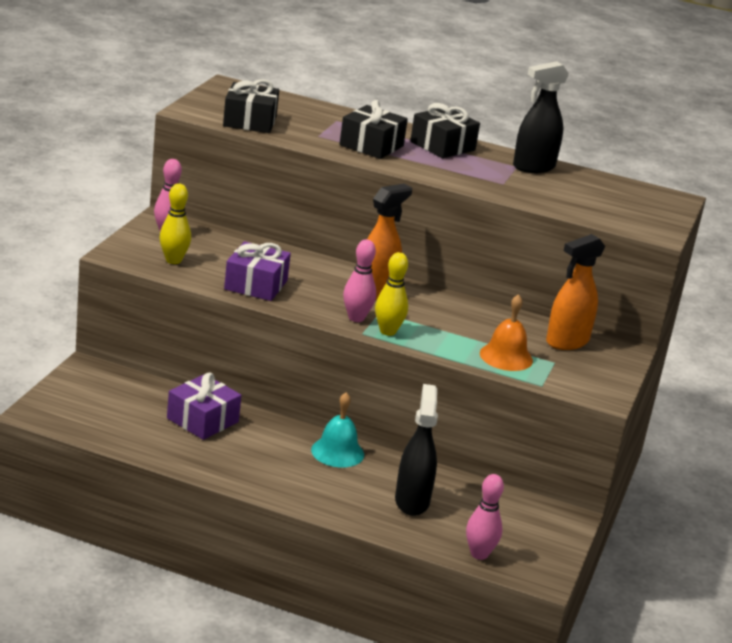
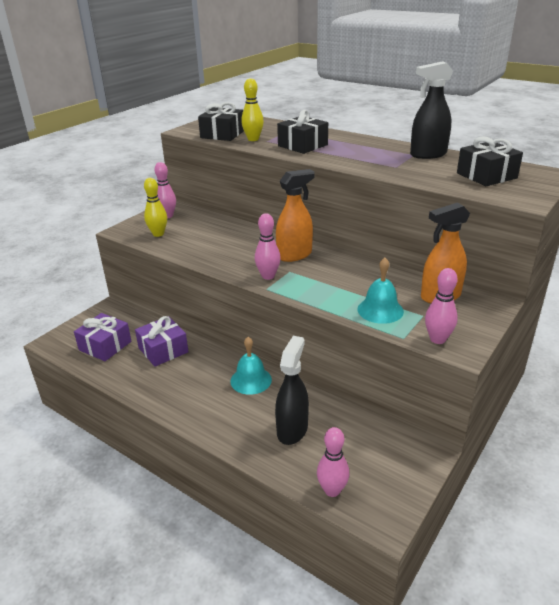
camera: 20 degrees right, 5 degrees up
(256, 285) = (205, 251): purple gift -> purple gift (105, 346)
(388, 331) = (288, 287): yellow bowling pin -> yellow bowling pin (253, 139)
(442, 146) = (359, 143): black gift -> black gift (486, 176)
(506, 357) = (380, 310): orange bell -> turquoise bell
(577, 386) = (437, 339): none -> pink bowling pin

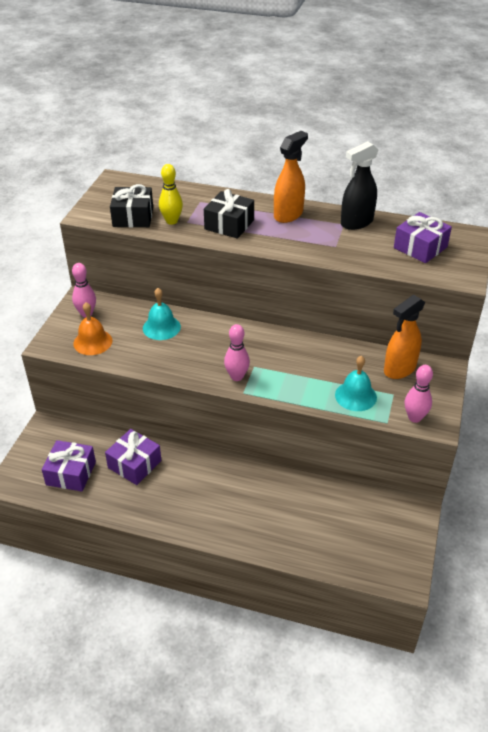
camera: 20 degrees left, 10 degrees up
(158, 234) = (92, 342): yellow bowling pin -> orange bell
(251, 380) = (237, 477): turquoise bell -> turquoise bell (161, 327)
(292, 429) = (298, 518): black spray bottle -> none
(294, 255) = (248, 344): orange spray bottle -> orange spray bottle (288, 214)
(332, 490) = (355, 565): pink bowling pin -> none
(486, 176) = (420, 247): black gift -> purple gift

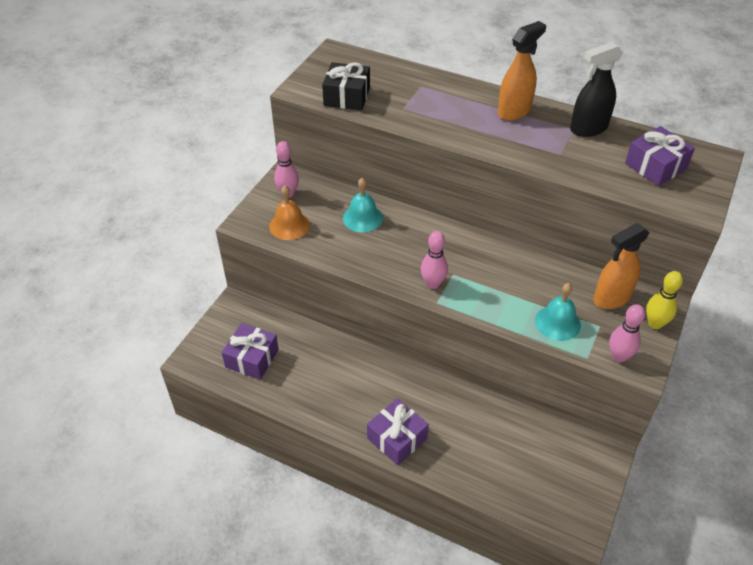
camera: 10 degrees right, 5 degrees up
(134, 464) = (317, 358): purple gift -> purple gift (397, 438)
(171, 221) = (387, 106): yellow bowling pin -> yellow bowling pin (655, 323)
(229, 224) = (447, 116): black gift -> none

